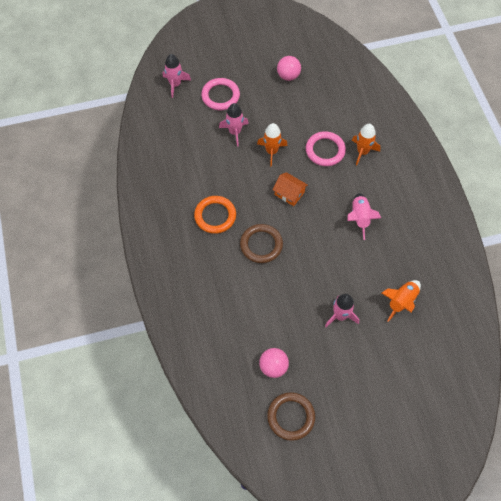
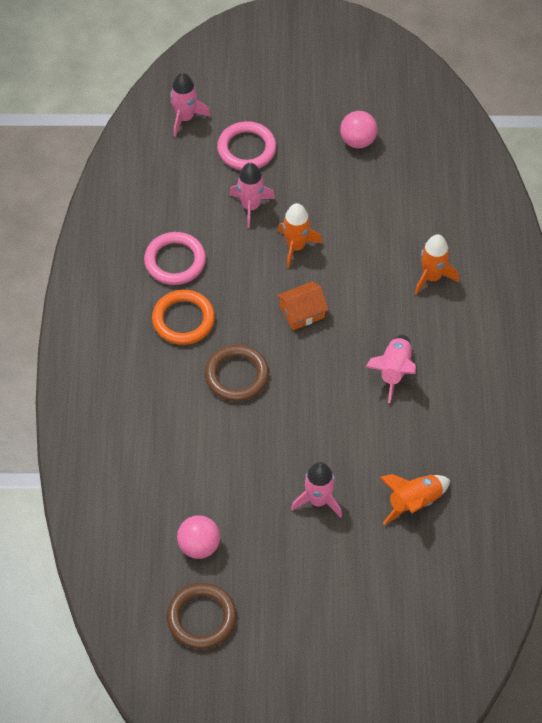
camera: 15 degrees right, 5 degrees down
(289, 193) = (302, 312): orange house -> orange house turned 75 degrees counterclockwise
(325, 150) = (376, 262): pink ring -> pink ring (175, 261)

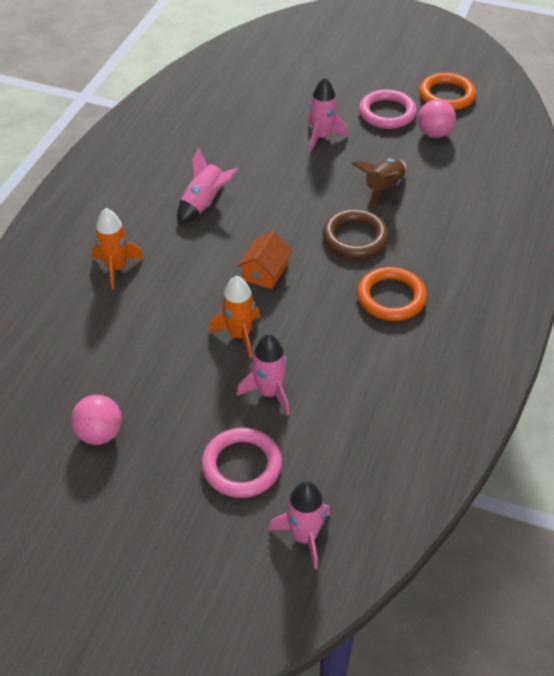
camera: 160 degrees left, 10 degrees down
(175, 261) = (380, 357): pink ring -> pink ring (387, 113)
(201, 618) = (446, 95): brown ring -> orange ring
(229, 445) = (383, 189): none -> brown rocket
(302, 312) = (265, 272): orange house -> orange house turned 60 degrees counterclockwise
(414, 502) = (243, 118): orange rocket -> none

